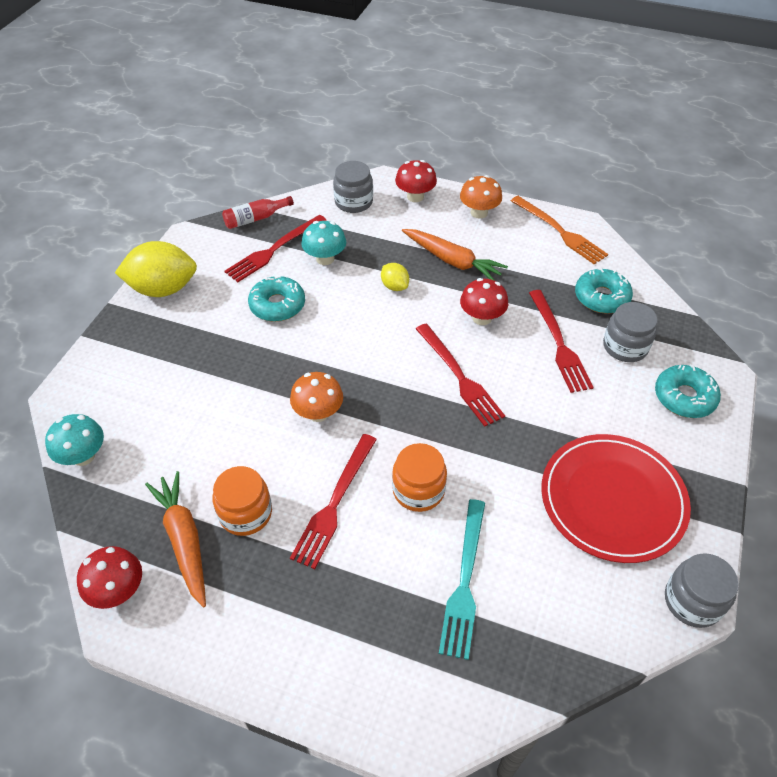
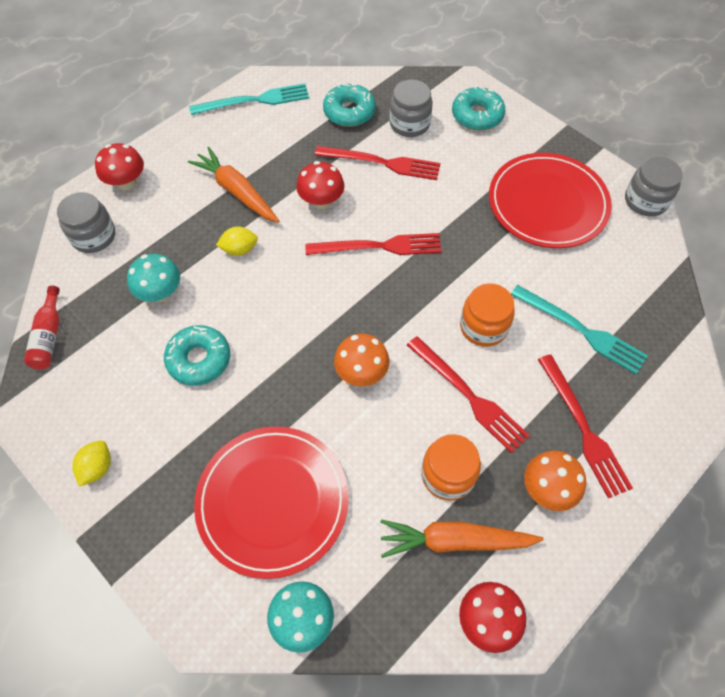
camera: 65 degrees left, 10 degrees up
(163, 289) = (97, 468): yellow lemon -> yellow lemon, size x0.49
(174, 399) = (272, 501): none -> red plate
(274, 250) = (113, 335): red fork -> red fork (583, 428)
(452, 261) = (237, 192): orange carrot -> orange carrot turned 105 degrees counterclockwise
(479, 212) = (187, 144): orange mushroom -> orange mushroom (547, 489)
(559, 231) = (254, 101): orange fork -> turquoise fork

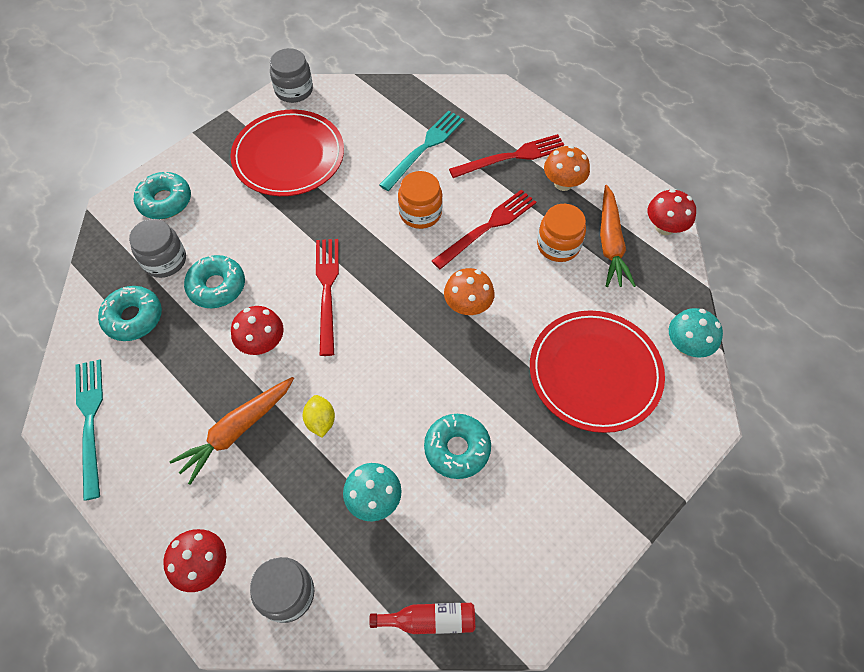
camera: 90 degrees left, 0 degrees up
(97, 468) = (580, 533): yellow lemon -> none
(382, 163) = (217, 286): red fork -> turquoise donut

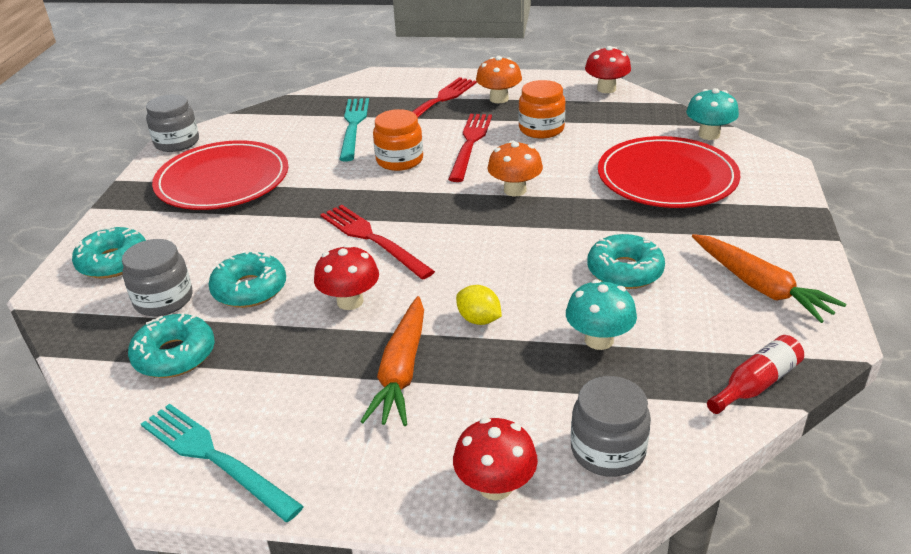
camera: 35 degrees left, 25 degrees down
(610, 243) = (579, 112): orange carrot -> orange carrot (760, 286)

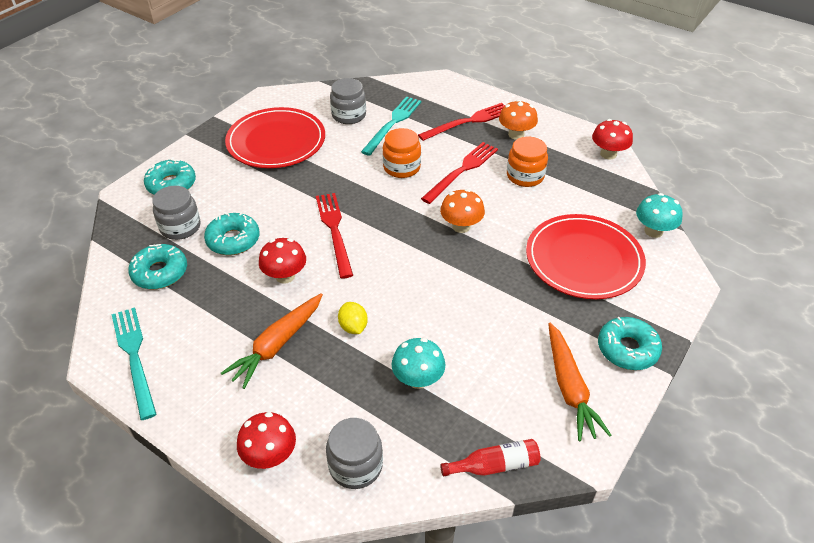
camera: 25 degrees right, 10 degrees up
(177, 142) = (270, 96): grey jar -> grey jar (349, 115)
(624, 271) = (482, 330): turquoise donut -> turquoise donut (627, 349)

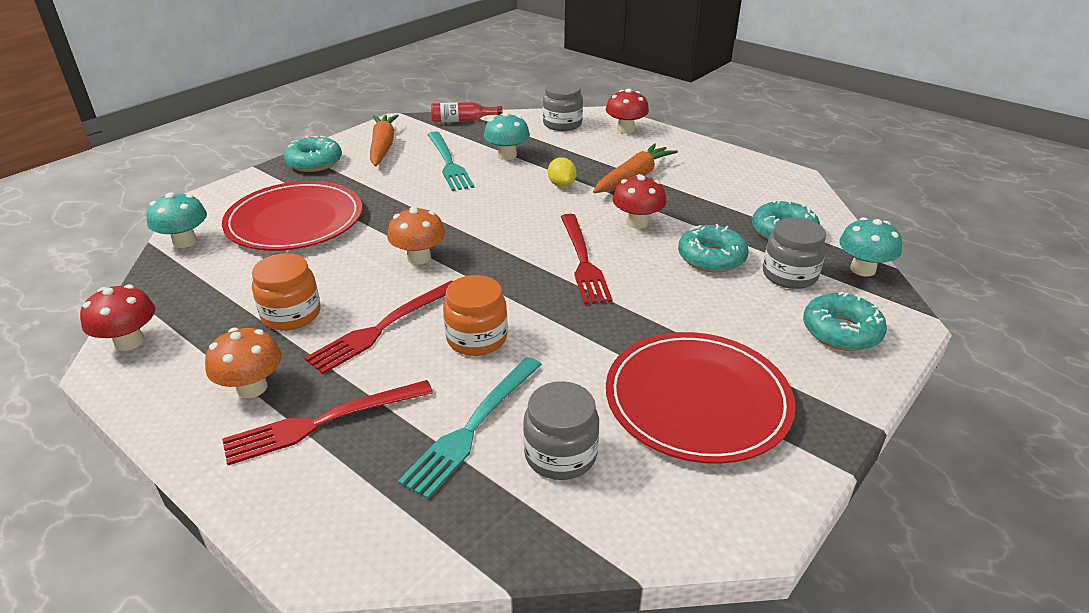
camera: 175 degrees left, 10 degrees down
(120, 236) = (862, 269): none -> turquoise mushroom
(134, 357) = (764, 176): turquoise fork -> turquoise fork (448, 163)

